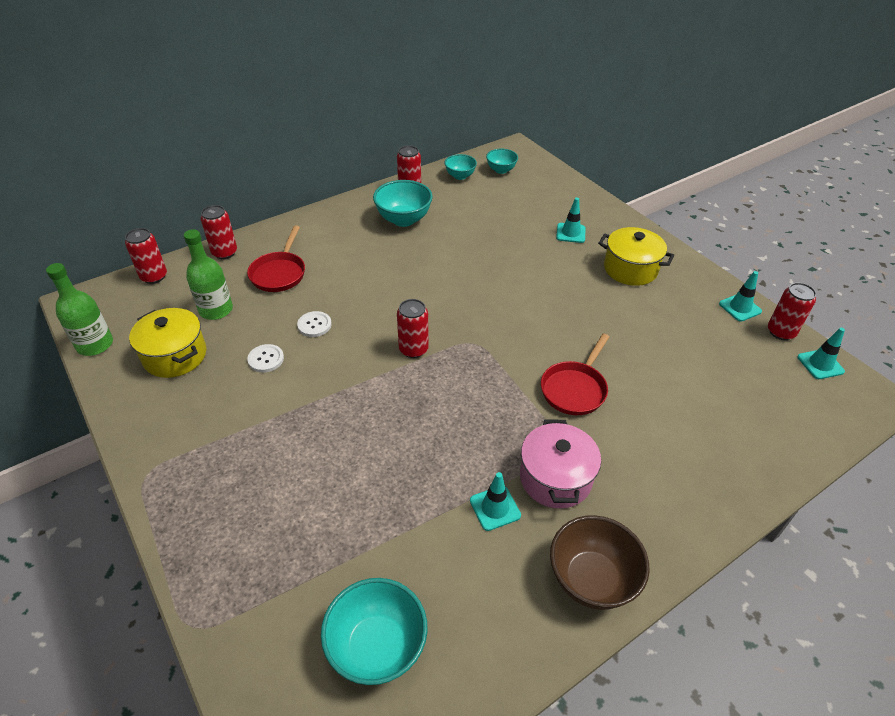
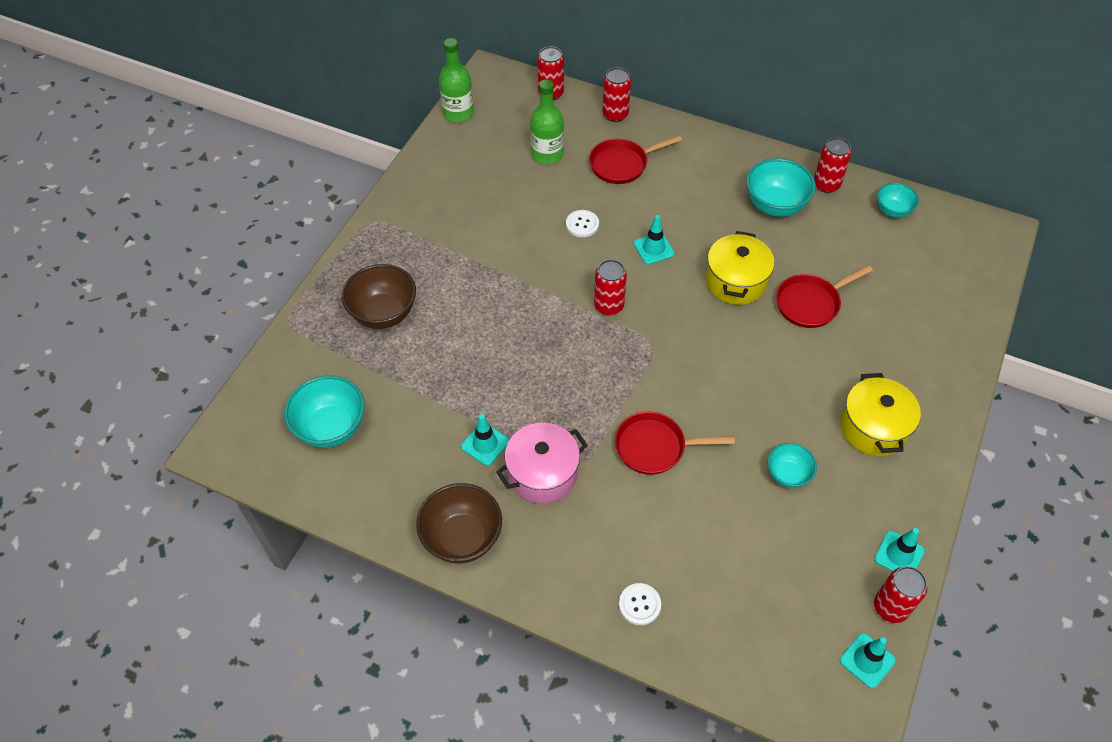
camera: 60 degrees right, 10 degrees up
(175, 356) = (483, 163): yellow pot -> yellow pot (736, 281)
(266, 359) = (522, 217): white button -> white button (639, 604)
(271, 522) = (384, 313): none -> brown bowl
(501, 170) = (940, 239): turquoise bowl -> turquoise bowl (788, 475)
(504, 245) = (810, 303): none -> red pan
(570, 233) = (886, 350): turquoise traffic cone -> turquoise traffic cone (653, 248)

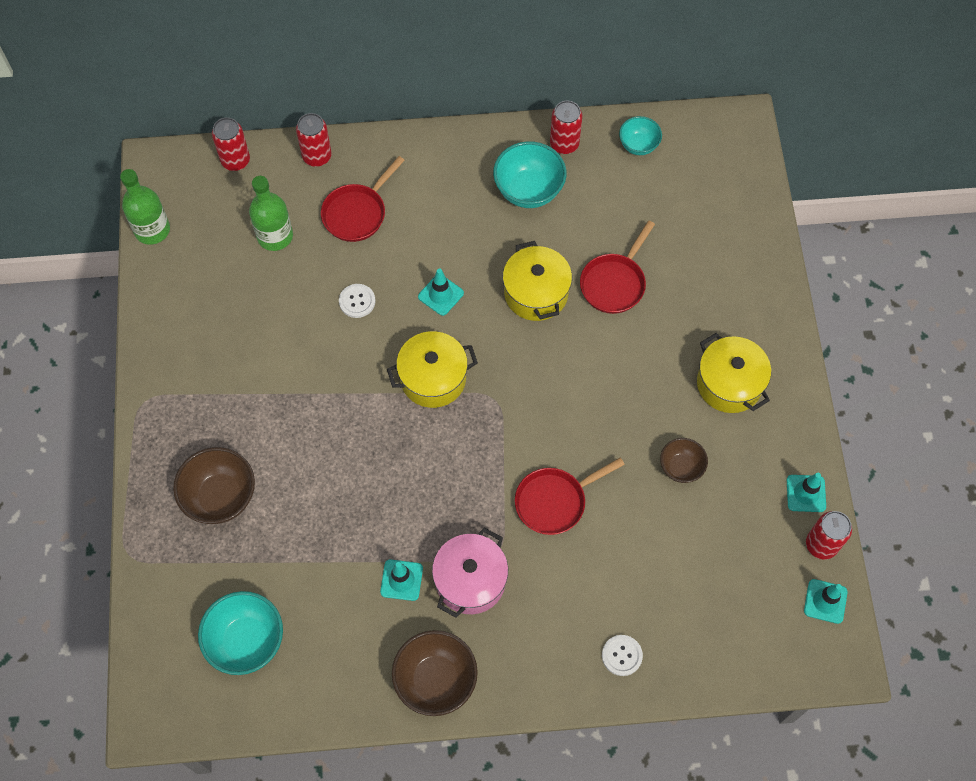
camera: 30 degrees left, 10 degrees up
(609, 306) = (433, 378): red can -> yellow pot
(788, 475) = (681, 467): turquoise bowl -> brown bowl

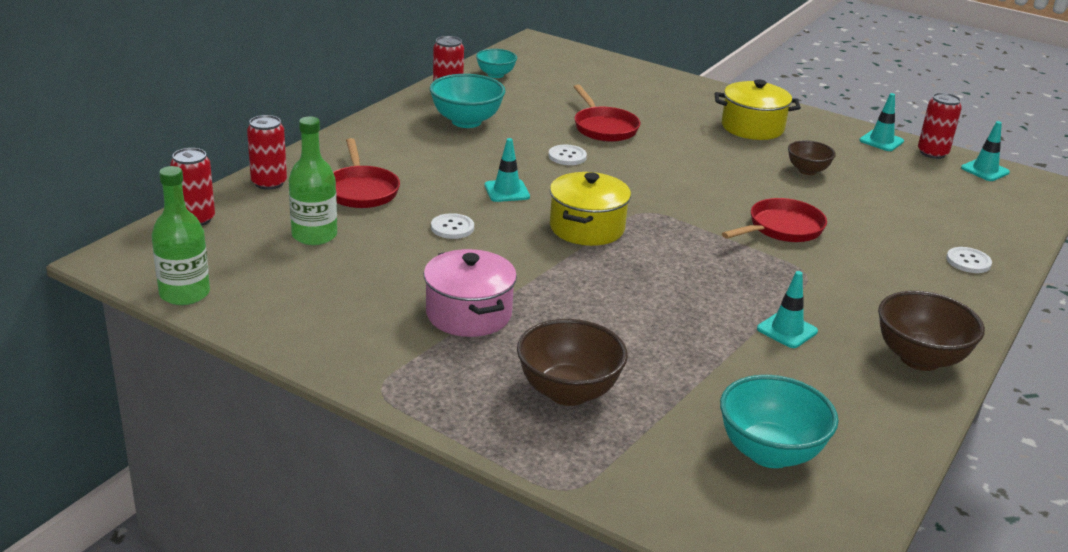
camera: 55 degrees left, 35 degrees down
(470, 580) = (823, 297): pink pot -> pink pot (468, 314)
(536, 293) = (567, 156): yellow pot -> white button
(554, 501) = (782, 228): red pan -> red pan turned 135 degrees counterclockwise

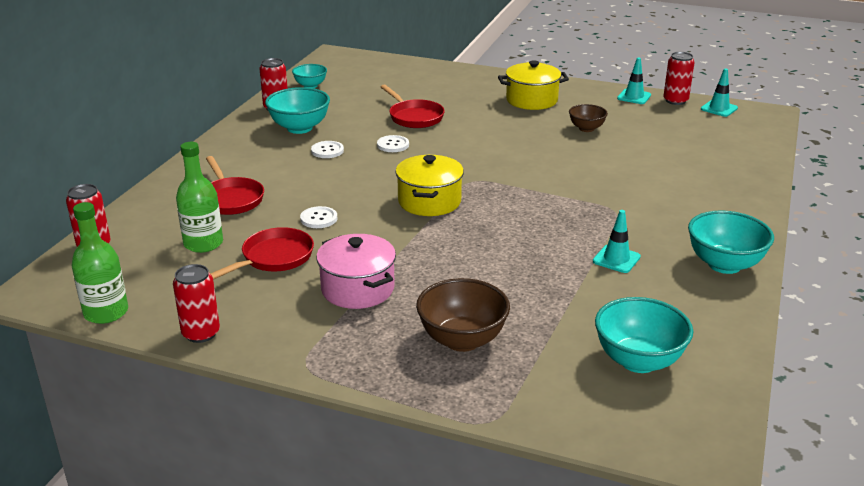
camera: 10 degrees left, 0 degrees up
(269, 183) = (148, 205): red can -> red can (201, 333)
(507, 191) = (353, 181): turquoise traffic cone -> none
(782, 228) = (583, 178): red pan -> red pan (274, 258)
(920, 358) = (724, 264): brown bowl -> turquoise bowl
(968, 261) = (732, 182): white button -> white button (327, 151)

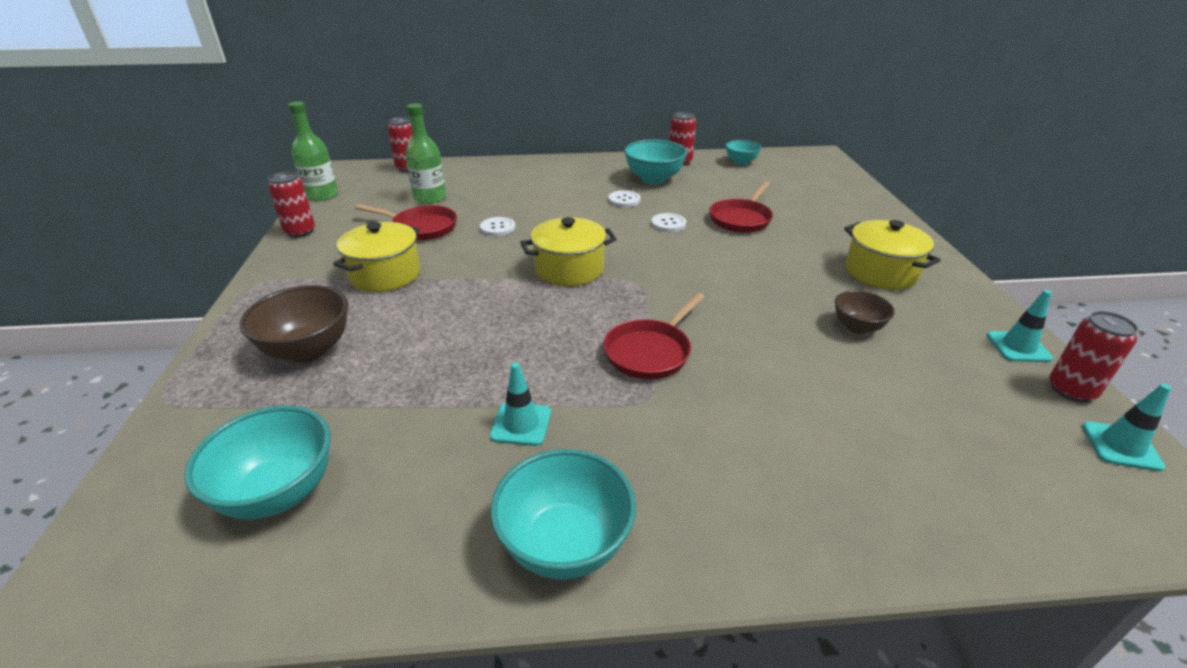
camera: 65 degrees right, 5 degrees up
(230, 199) = (505, 188): red pan -> red pan (650, 352)
(357, 289) = (385, 274): pink pot -> yellow pot

